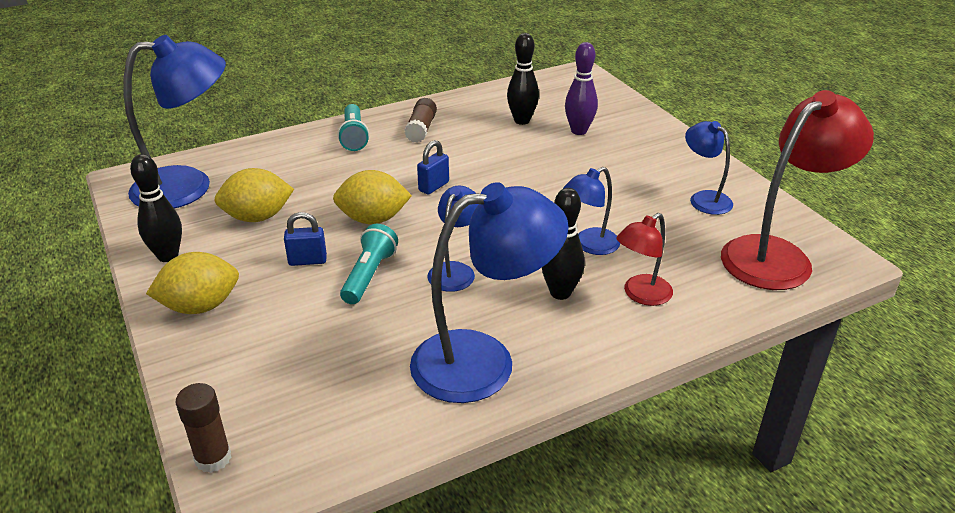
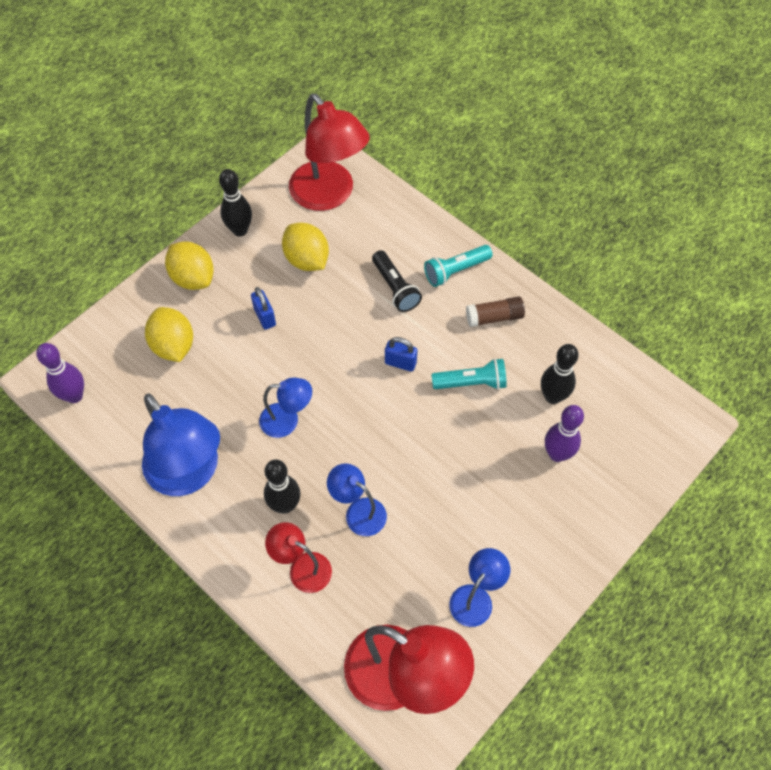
camera: 70 degrees right, 25 degrees up
(188, 186) = (329, 195): blue lamp -> red lamp
(213, 458) = (64, 355): brown glue stick -> none
(292, 457) = (74, 396): none -> purple bowling pin
(344, 171) = (395, 288): none -> black flashlight
(369, 275) = (261, 364): turquoise flashlight -> turquoise flashlight (471, 382)
(373, 219) = (334, 337): yellow lemon -> yellow lemon (173, 346)

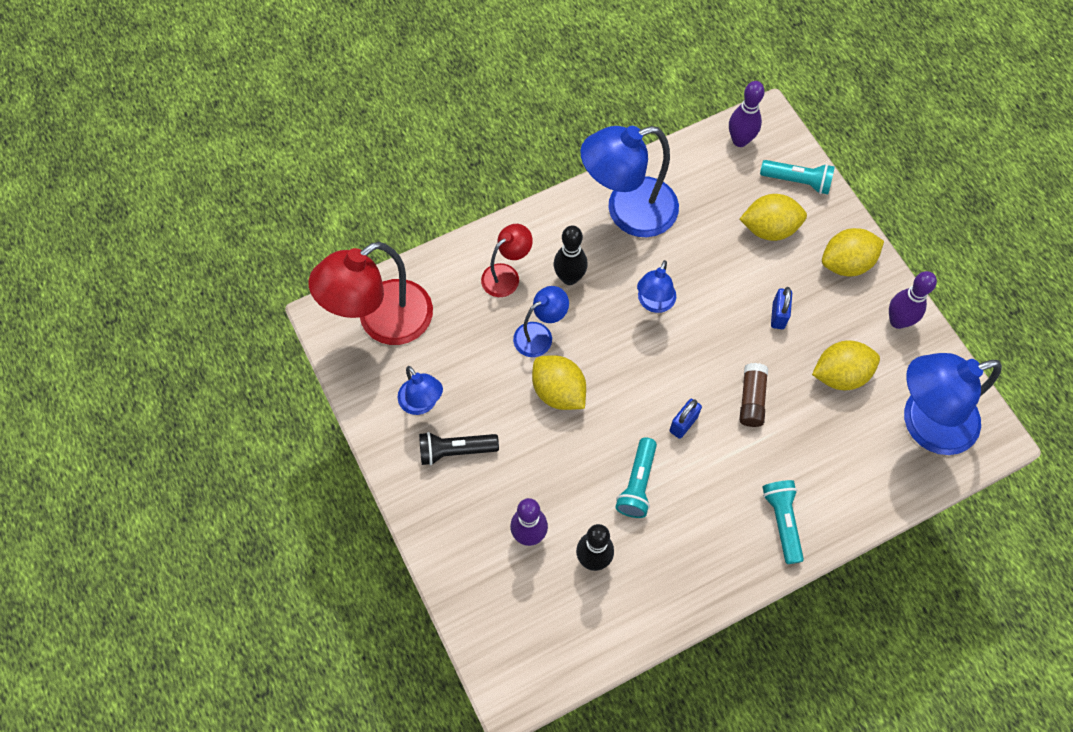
camera: 110 degrees right, 5 degrees up
(112, 335) = (797, 181): none -> turquoise flashlight
(240, 230) = (898, 321): black bowling pin -> purple bowling pin
(265, 317) = (778, 315): blue padlock -> blue padlock turned 75 degrees counterclockwise
(329, 195) = (925, 424): red lamp -> blue lamp
(395, 288) = (777, 450): black flashlight -> black flashlight (455, 451)
(411, 475) = (558, 391): none -> yellow lemon
(494, 317) = (709, 538): brown glue stick -> brown glue stick (751, 399)

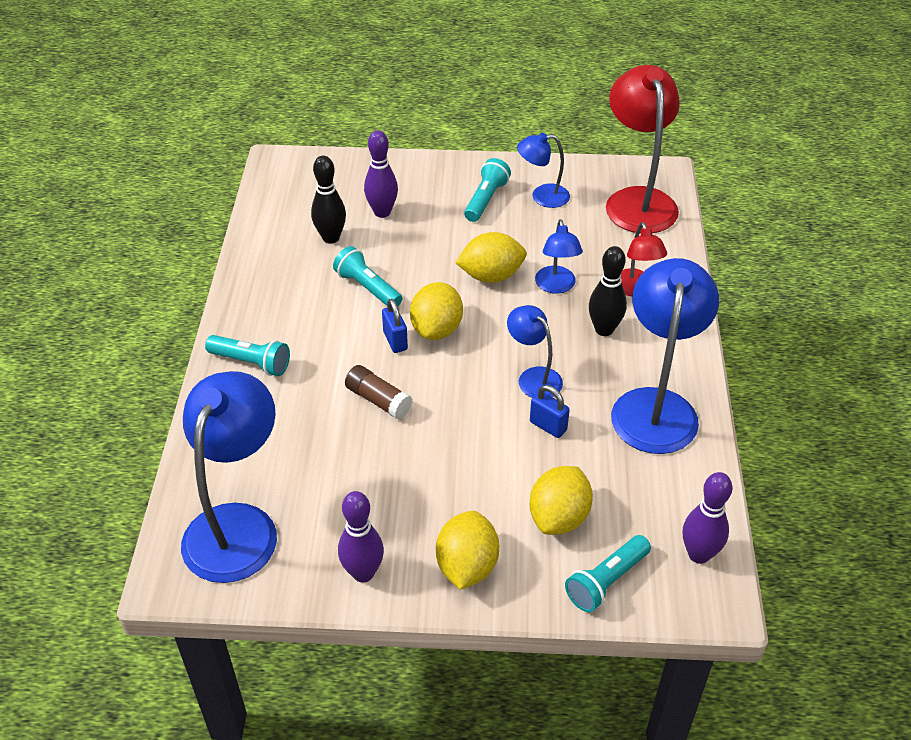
camera: 120 degrees right, 20 degrees down
(455, 451) = (485, 199): black flashlight -> turquoise flashlight
(778, 315) = (449, 468): blue padlock -> blue padlock (548, 426)
(840, 374) = (346, 484): yellow lemon -> yellow lemon (436, 329)

